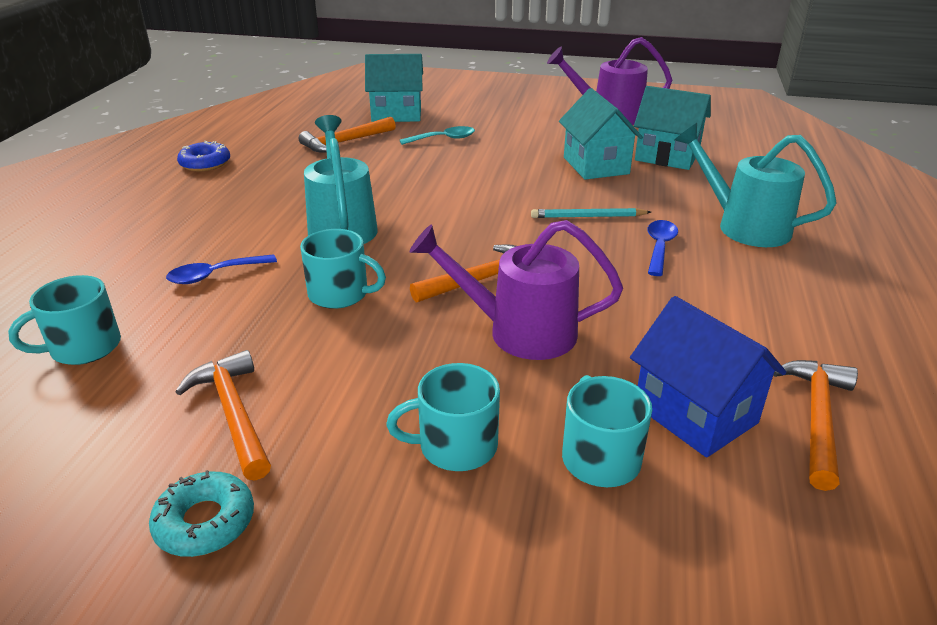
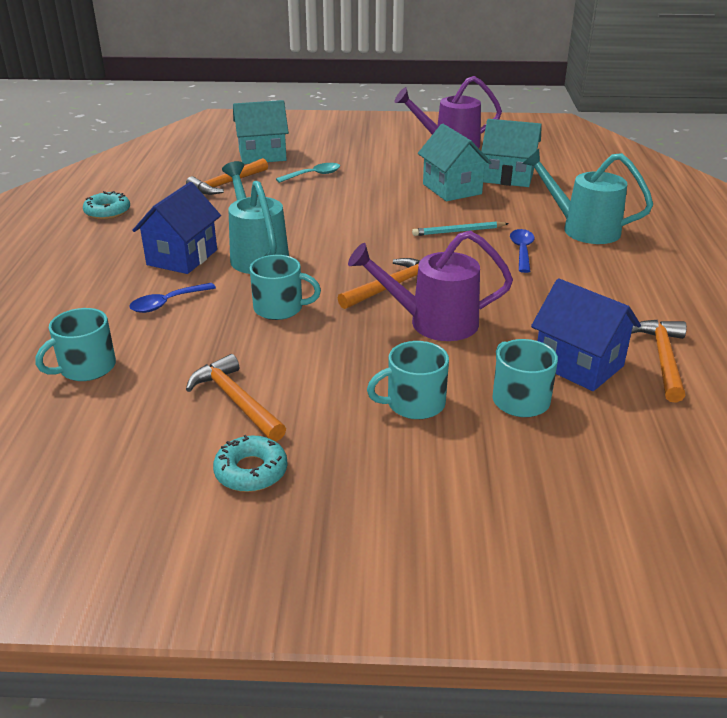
camera: 10 degrees left, 0 degrees up
(205, 163) = (107, 212): blue donut -> turquoise donut
(258, 221) = (182, 257): none -> blue house

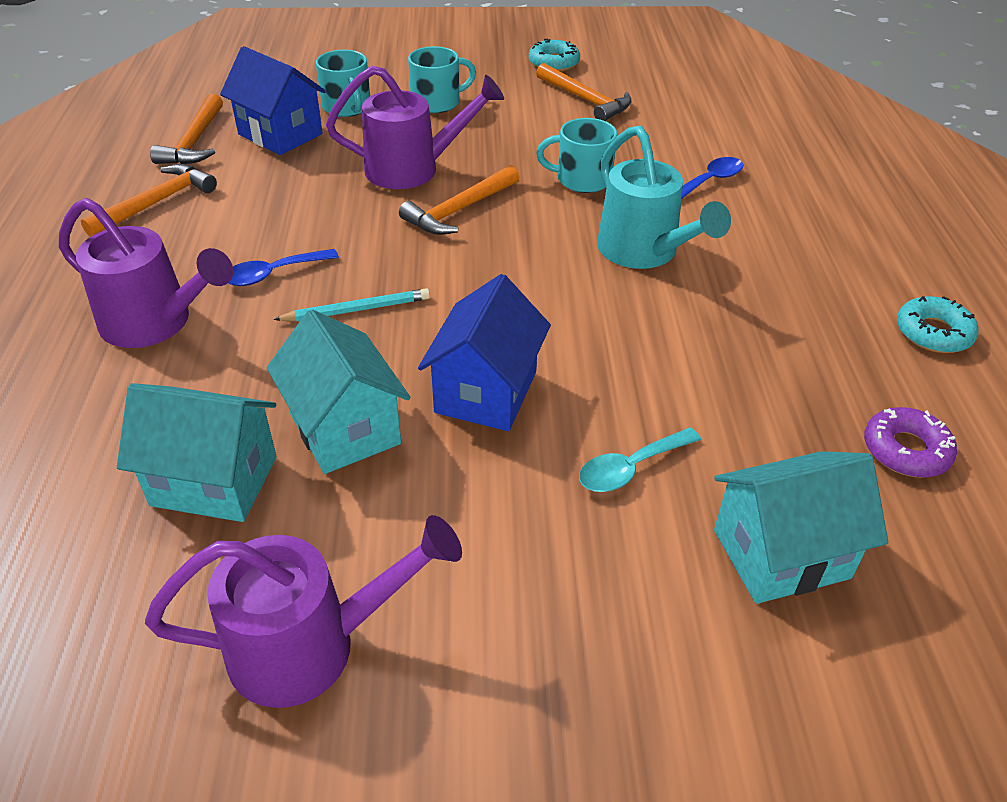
camera: 175 degrees right, 10 degrees up
(86, 367) = (733, 119): turquoise mug -> none
(178, 176) = (906, 450): none -> purple donut
(182, 257) = (741, 245): blue house -> blue house (486, 392)
(226, 184) = (790, 426): orange hammer -> orange hammer (157, 203)
(522, 251) = (273, 274): blue spoon -> blue spoon turned 60 degrees clockwise
(582, 229) = (156, 323): turquoise watering can -> purple watering can

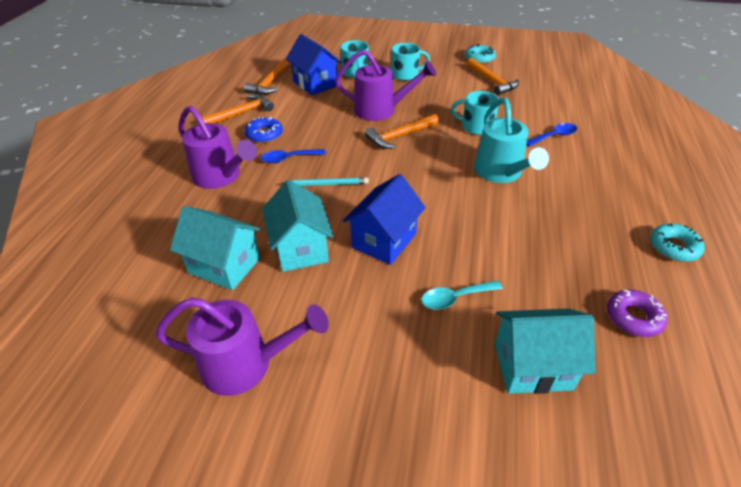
camera: 15 degrees right, 0 degrees up
(214, 236) = (264, 134): none -> blue donut

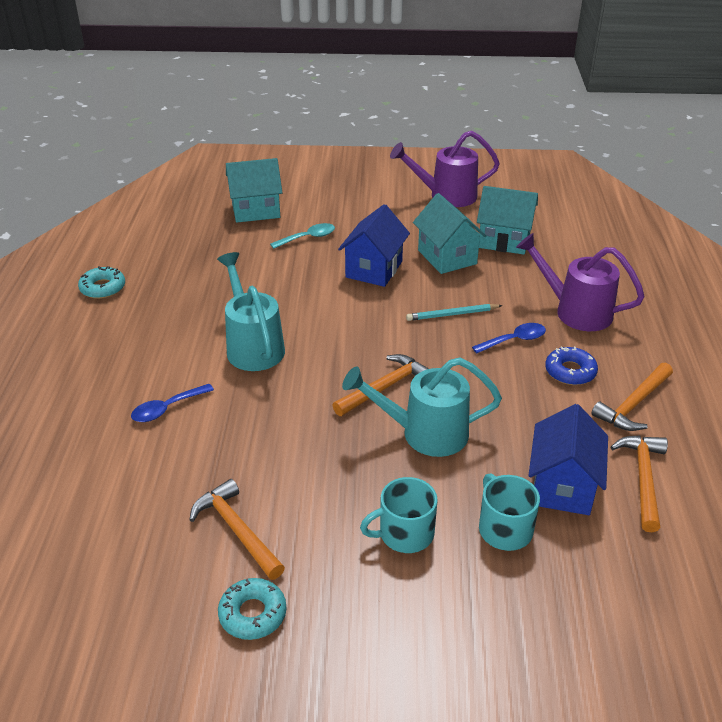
camera: 170 degrees right, 5 degrees down
(315, 84) = (562, 486): blue house -> blue house turned 60 degrees clockwise
(381, 110) = (424, 433): purple watering can -> turquoise watering can
(476, 127) = (276, 415): turquoise mug -> none
(633, 317) = (171, 239): purple donut -> none

